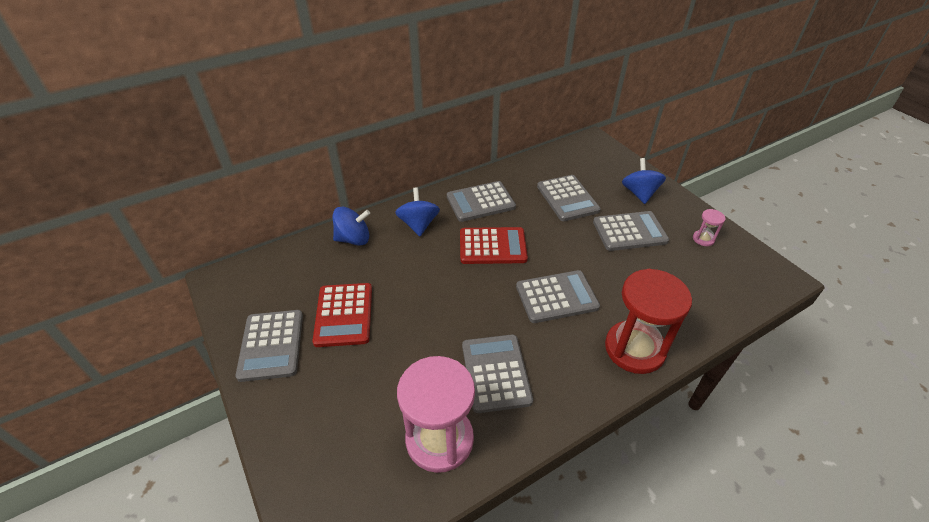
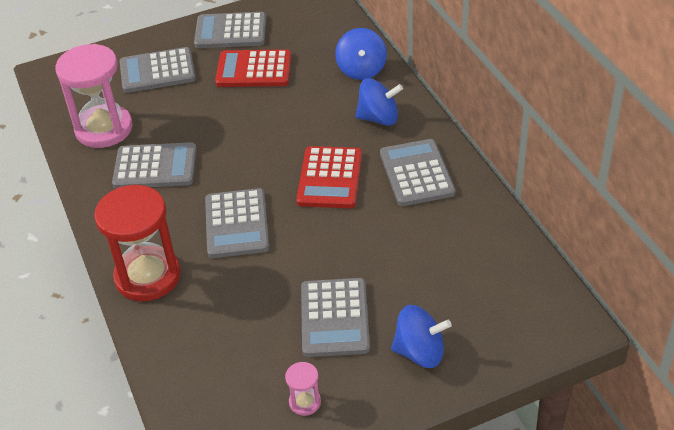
camera: 100 degrees right, 0 degrees up
(567, 198) = (415, 263): grey calculator -> grey calculator (157, 71)

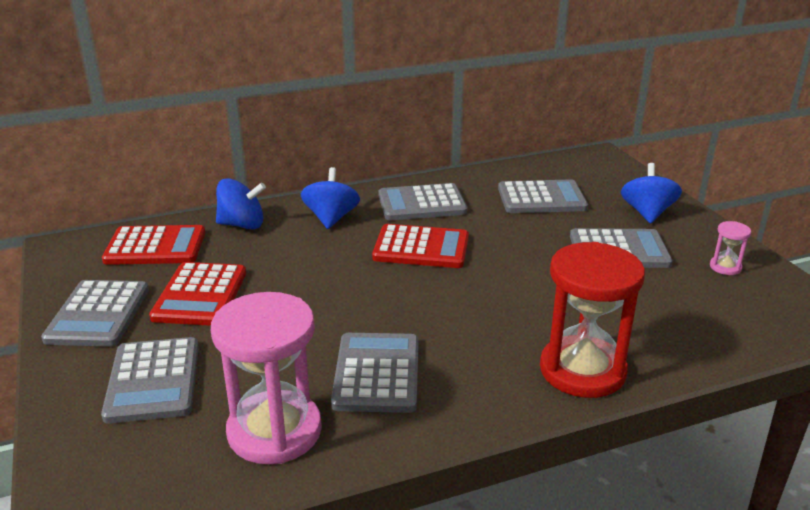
camera: 90 degrees left, 15 degrees down
(237, 224) = (490, 306): grey calculator -> grey calculator (541, 198)
(322, 34) = (155, 247): none -> red calculator

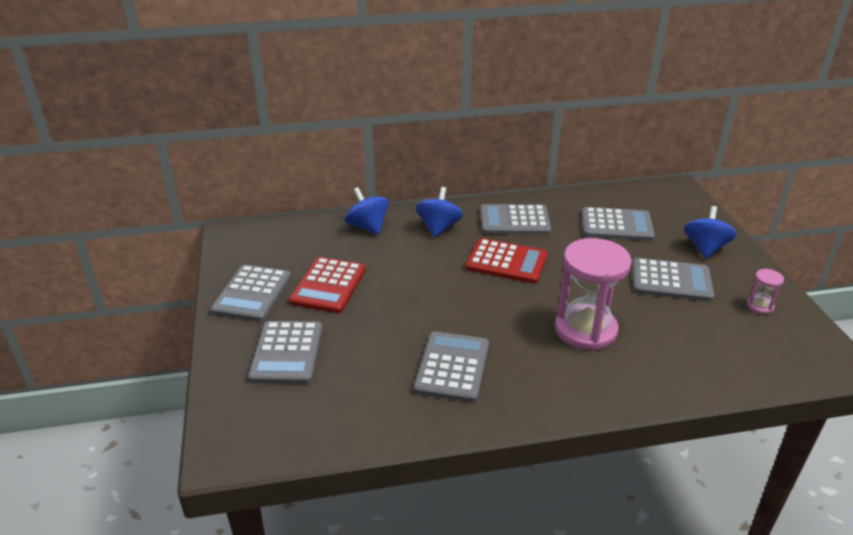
camera: 10 degrees right, 5 degrees up
(155, 247) = (299, 240): red calculator -> none
(242, 225) = (368, 227): blue spinning top -> blue spinning top turned 135 degrees counterclockwise
(274, 431) = (369, 404): pink hourglass -> pink hourglass (585, 330)
(582, 370) = (614, 384): red hourglass -> none

